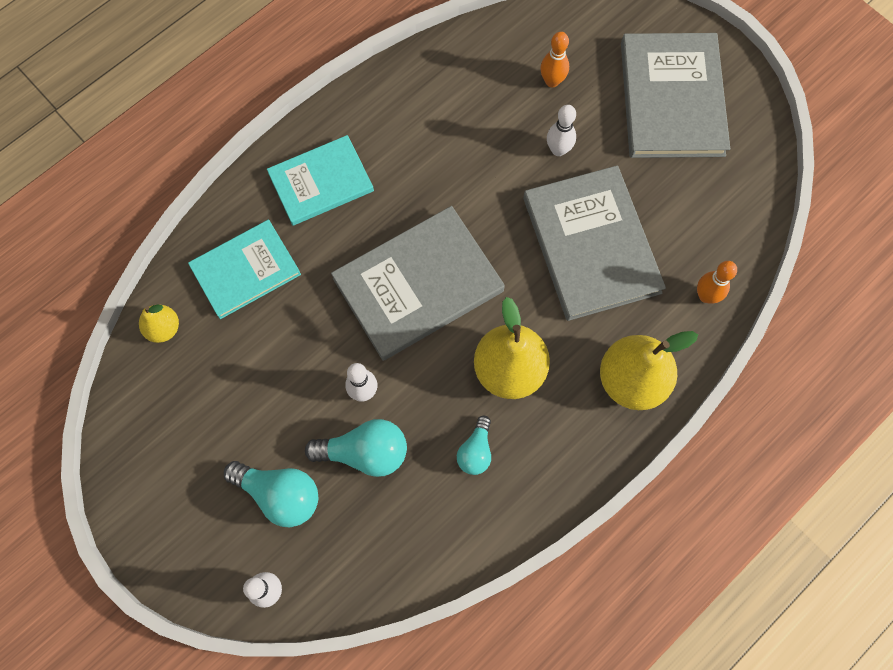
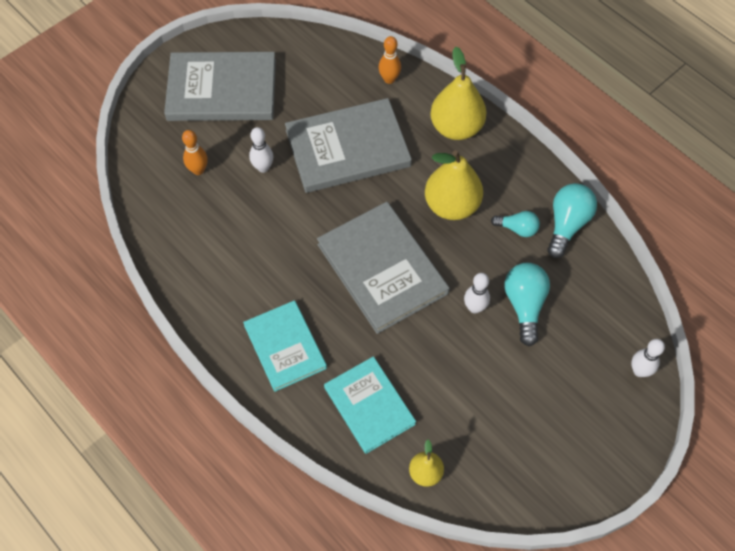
camera: 90 degrees left, 10 degrees down
(280, 494) = (564, 367): turquoise light bulb -> turquoise light bulb (567, 224)

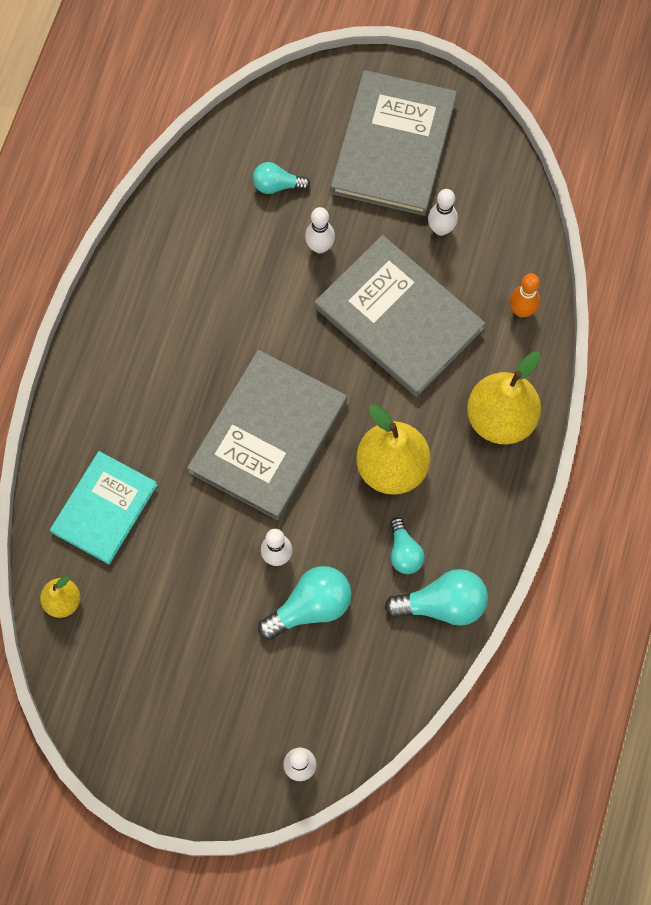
camera: 60 degrees right, 10 degrees up
(198, 170) = (277, 185): orange bowling pin -> turquoise light bulb
(222, 90) = (393, 146): grey book -> grey book turned 45 degrees clockwise
(285, 347) = (123, 391): turquoise book -> none
(301, 93) = (441, 229): none -> white bowling pin

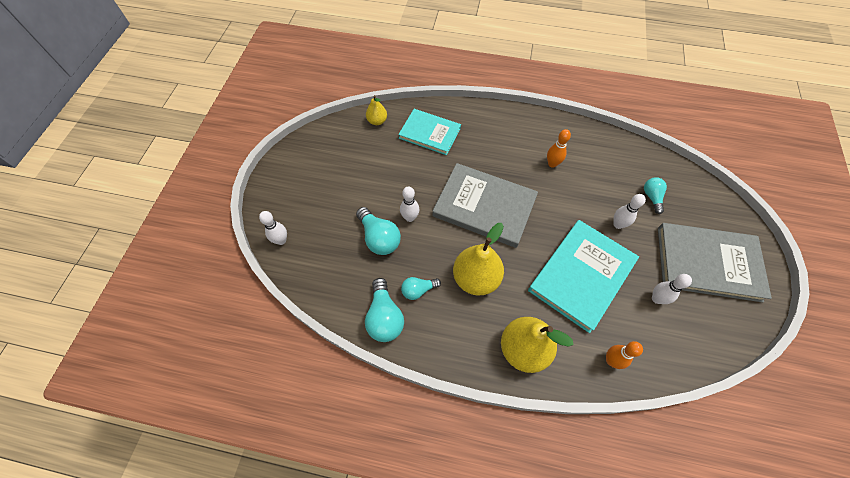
camera: 85 degrees right, 10 degrees down
(196, 316) = (552, 164): none -> orange bowling pin
(398, 318) = (581, 275): grey book -> turquoise book

